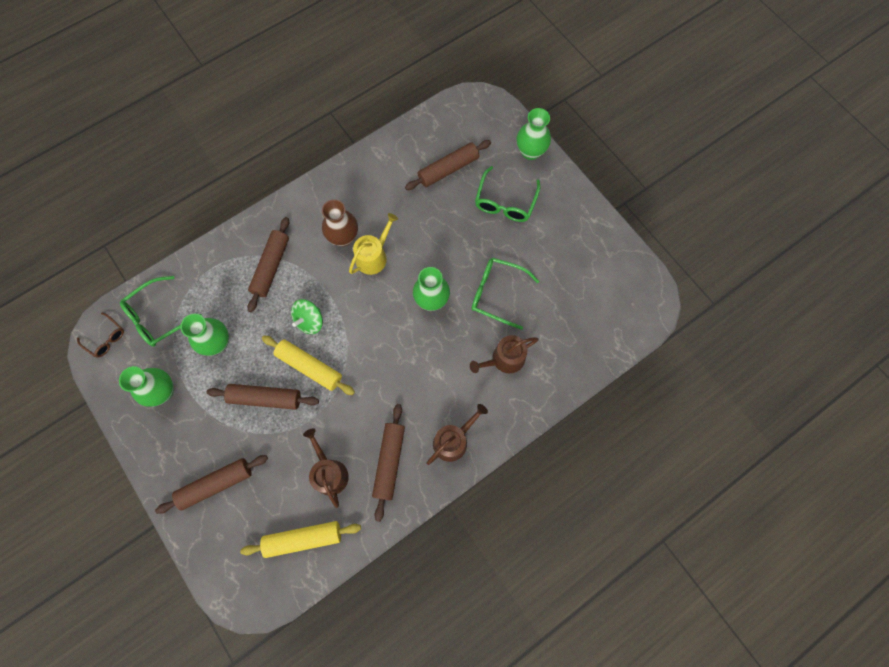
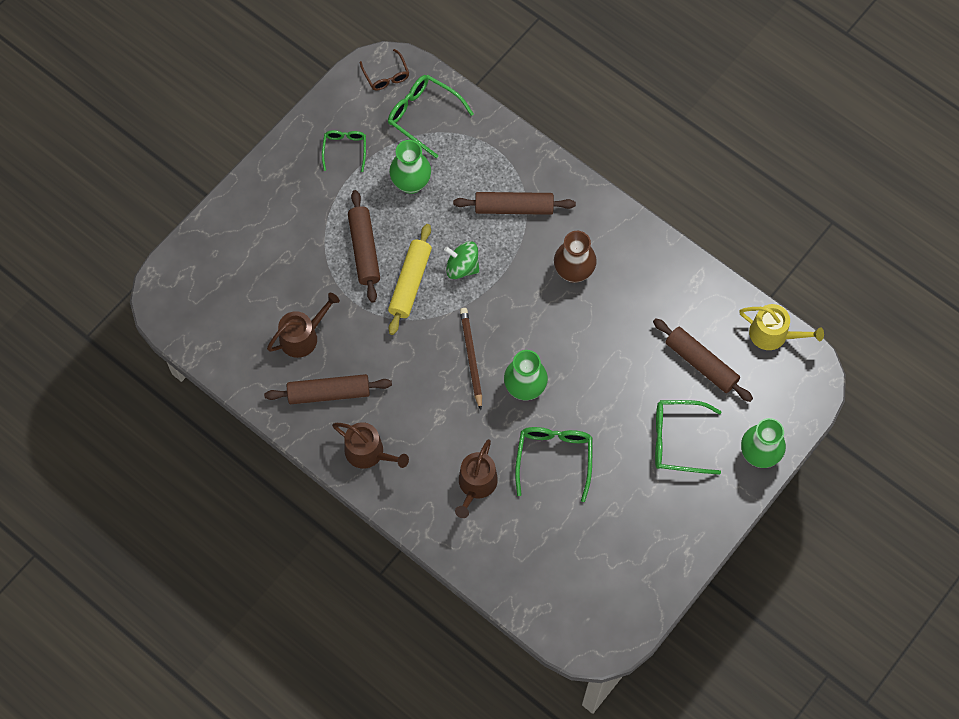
camera: 75 degrees right, 5 degrees down
(105, 338) = (386, 75): brown glasses -> brown glasses turned 45 degrees counterclockwise
(163, 391) = (345, 150): green vase -> green glasses
(216, 484) = (264, 232): brown rolling pin -> none
(303, 538) = (231, 332): yellow rolling pin -> none
(374, 256) = (560, 311): yellow watering can -> yellow watering can (773, 334)
(393, 334) = (471, 358): none -> brown pencil
(504, 359) = (476, 485): brown watering can -> brown watering can turned 120 degrees counterclockwise

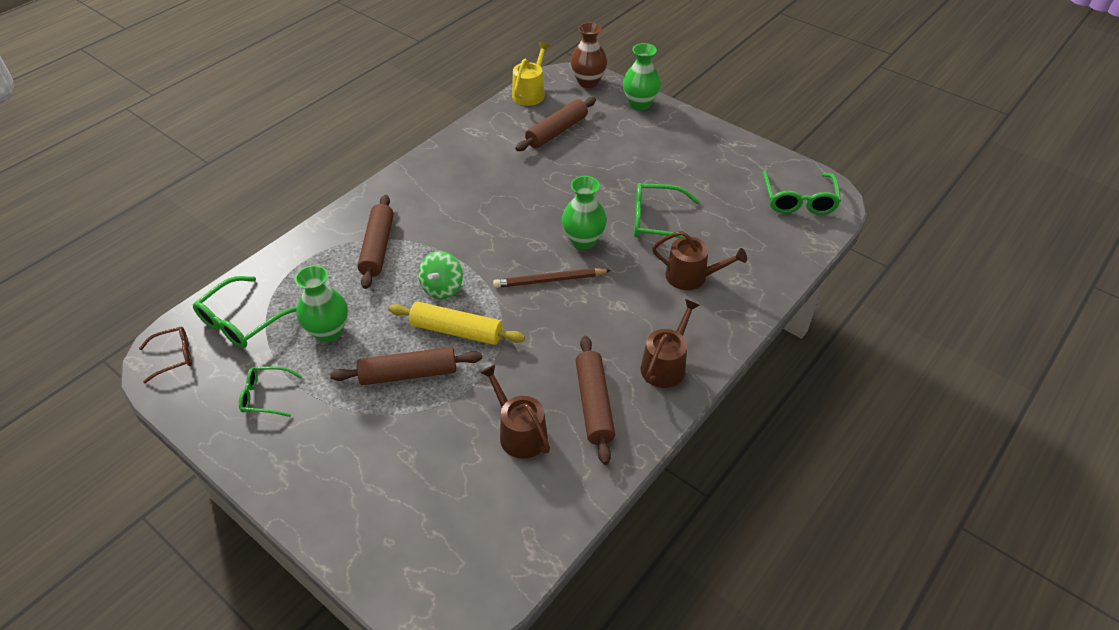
camera: 90 degrees left, 20 degrees down
(573, 272) = (458, 206): brown vase -> brown vase (588, 82)
(678, 440) = (631, 146): green glasses -> green glasses (798, 200)

